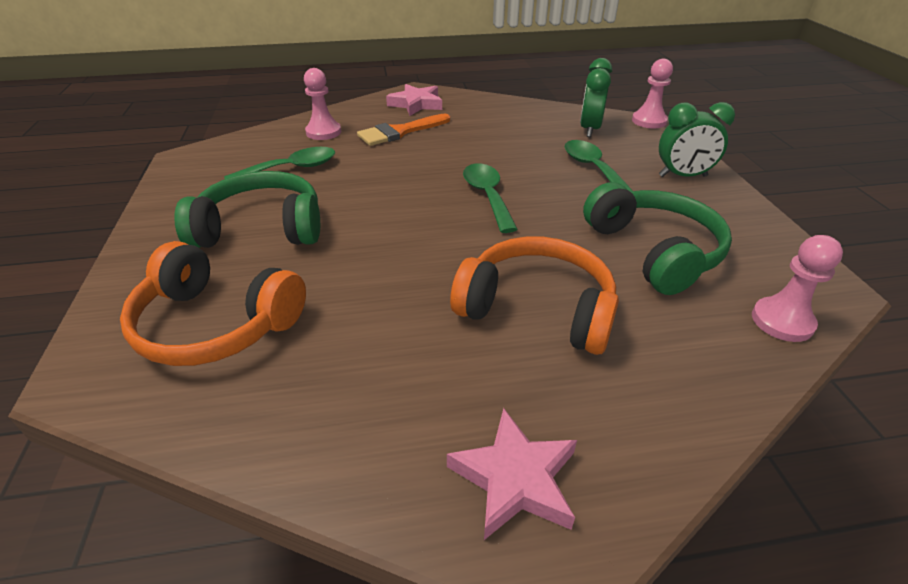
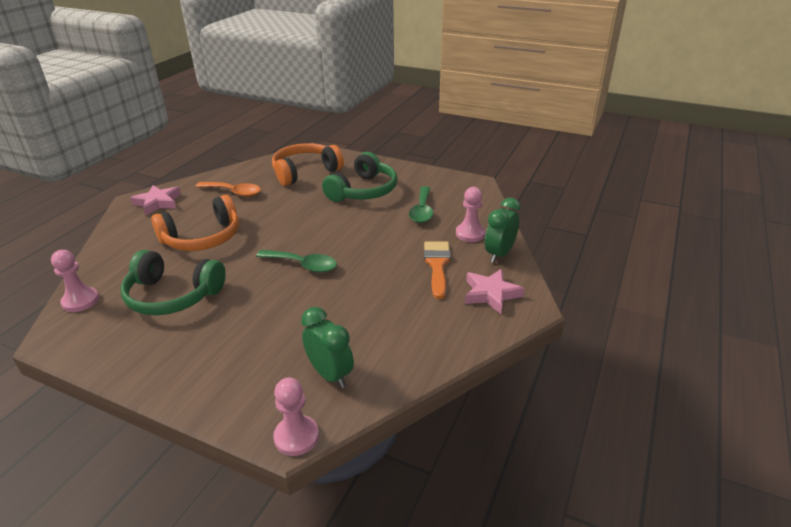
camera: 125 degrees right, 5 degrees down
(370, 375) = (234, 192): none -> orange spoon
(592, 168) = (272, 330): green spoon -> none
(682, 176) = (200, 373): green clock -> green clock (499, 254)

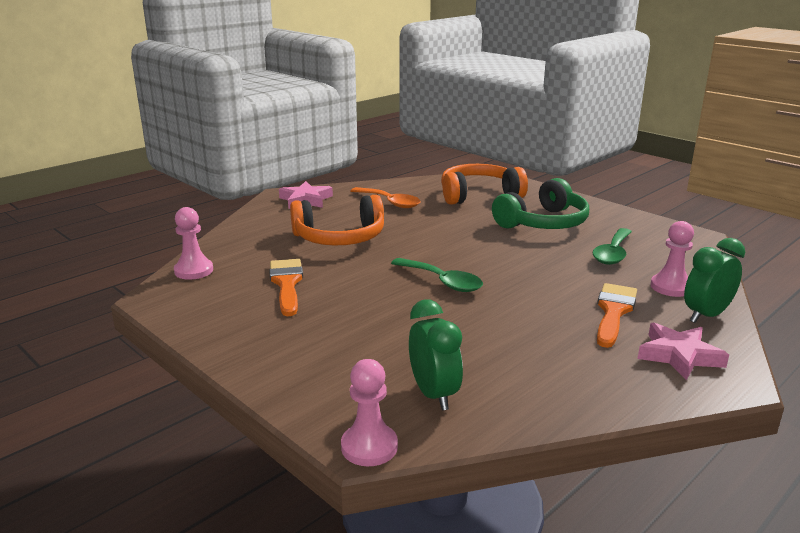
camera: 20 degrees right, 10 degrees down
(172, 296) = (286, 283): green headphones -> orange brush

